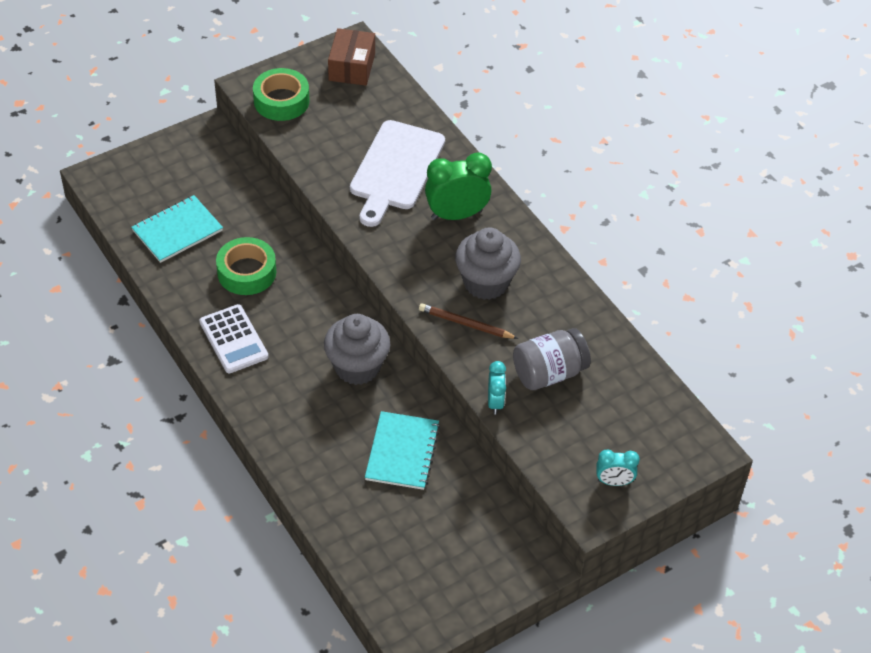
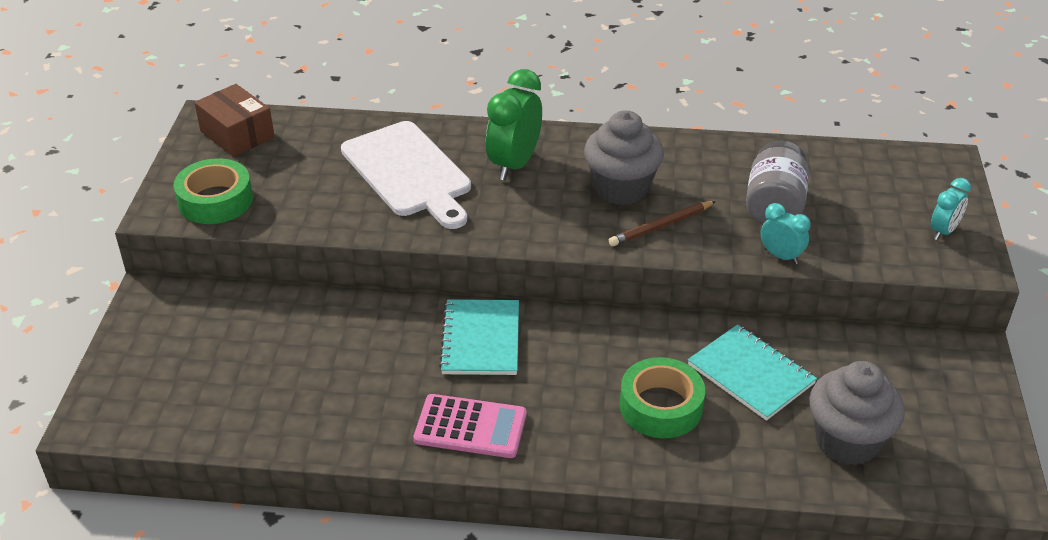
camera: 50 degrees left, 10 degrees down
(177, 231) = (261, 393): turquoise notebook -> turquoise notebook (481, 339)
(233, 339) = (470, 427): white calculator -> pink calculator
(247, 272) = (386, 367): green tape -> green tape (661, 406)
(357, 367) = (606, 350): grey cupcake -> grey cupcake (847, 441)

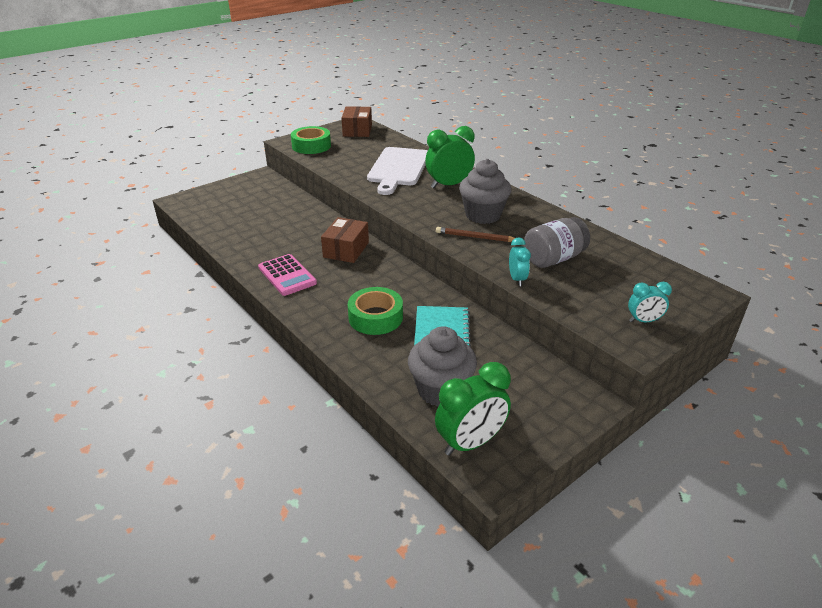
camera: 45 degrees right, 5 degrees down
(481, 339) = (346, 250): turquoise notebook -> brown box
(946, 474) = (470, 443): none -> green clock

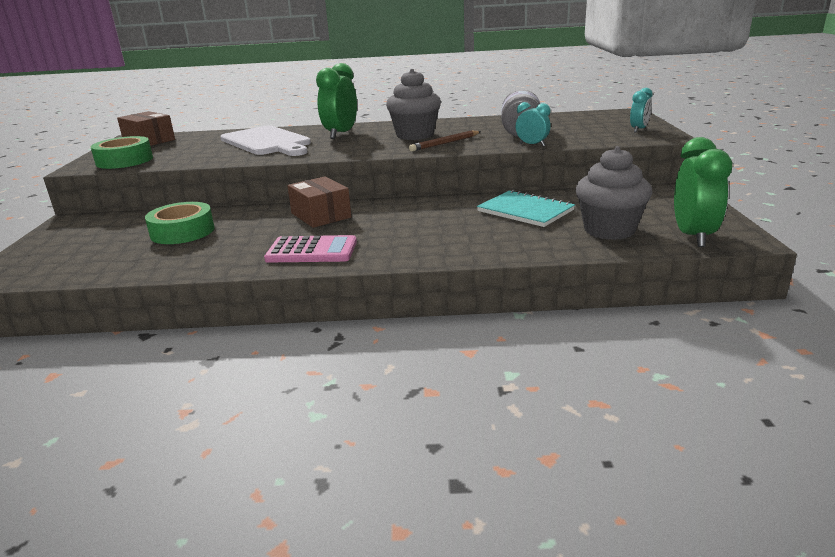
camera: 50 degrees left, 10 degrees down
(375, 317) = (461, 229): green tape -> green tape (182, 232)

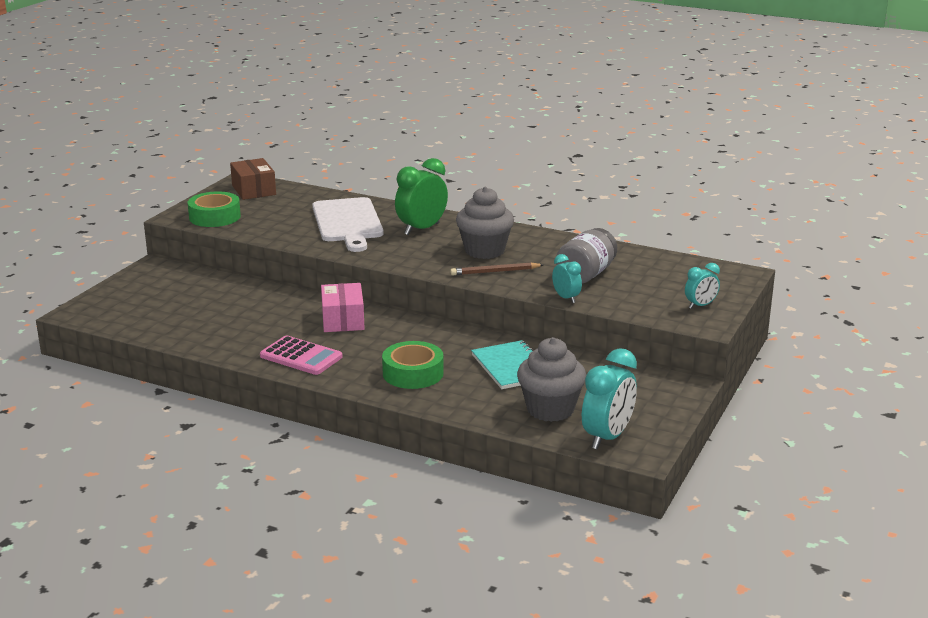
camera: 25 degrees right, 0 degrees up
(182, 232) = (225, 306): green tape -> green tape (413, 373)
(321, 215) = (343, 320): brown box -> pink box
(693, 236) = (607, 437): green clock -> turquoise clock

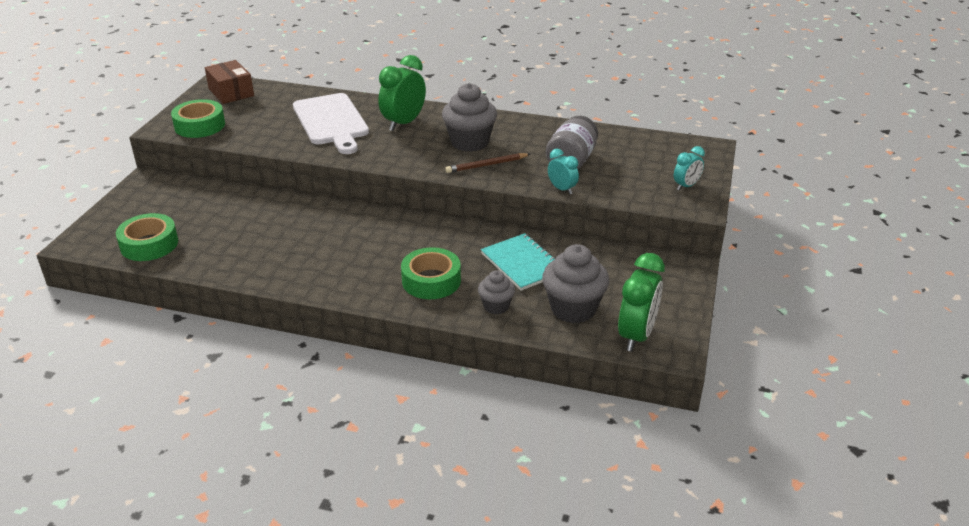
camera: 10 degrees left, 10 degrees up
(144, 320) = (149, 244): none -> green tape
(301, 356) = (317, 272): pink calculator -> none
(343, 320) = (347, 225): pink box -> none
(471, 400) = (496, 306): none -> grey cupcake
(607, 437) = (636, 335): turquoise clock -> green clock

